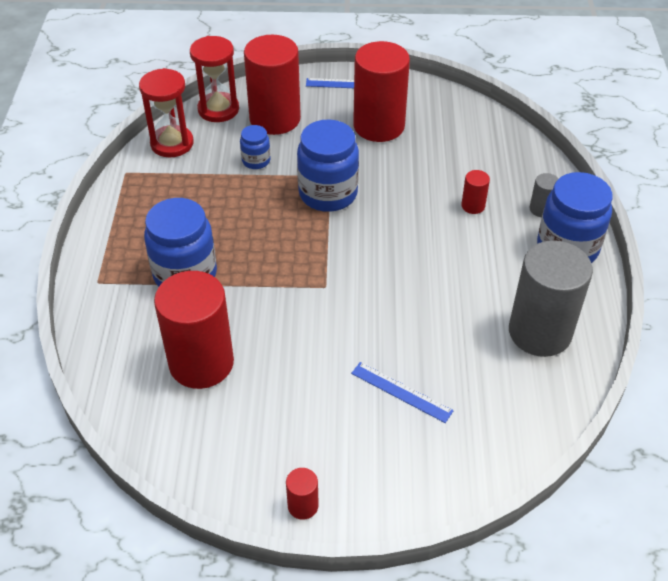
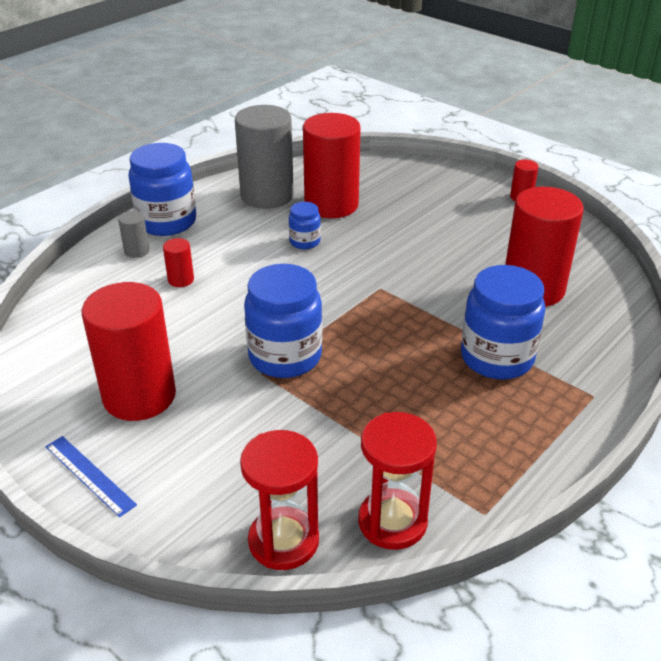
camera: 140 degrees left, 10 degrees down
(256, 161) = (315, 434): blue jar -> blue jar (305, 242)
(275, 119) = (232, 478): red cylinder -> red cylinder (331, 205)
(401, 392) = (399, 211): blue ruler -> none

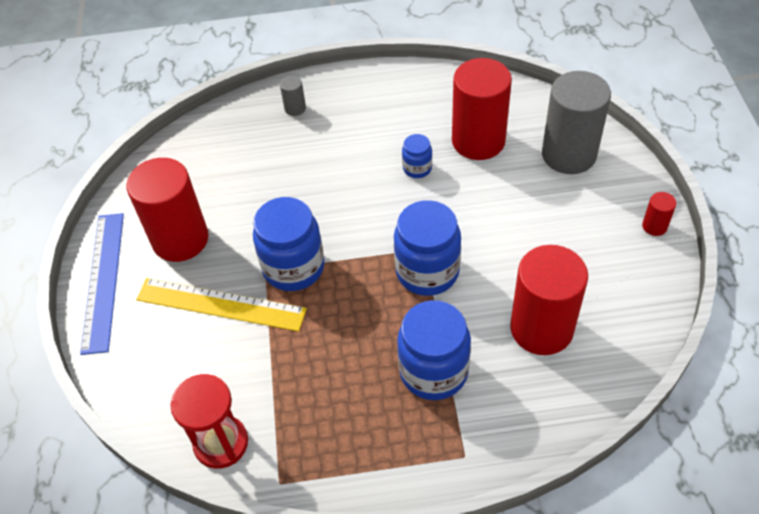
camera: 45 degrees right, 15 degrees up
(89, 475) = (103, 280): blue ruler -> blue ruler, size x1.75
(167, 222) = (341, 90): blue jar -> blue jar (427, 271)
(181, 280) = (297, 154): red cylinder -> none
(249, 421) = (220, 304): none -> yellow ruler
(267, 195) = (439, 103): grey cylinder -> grey cylinder (568, 154)
(283, 541) = (151, 406): red hourglass -> none

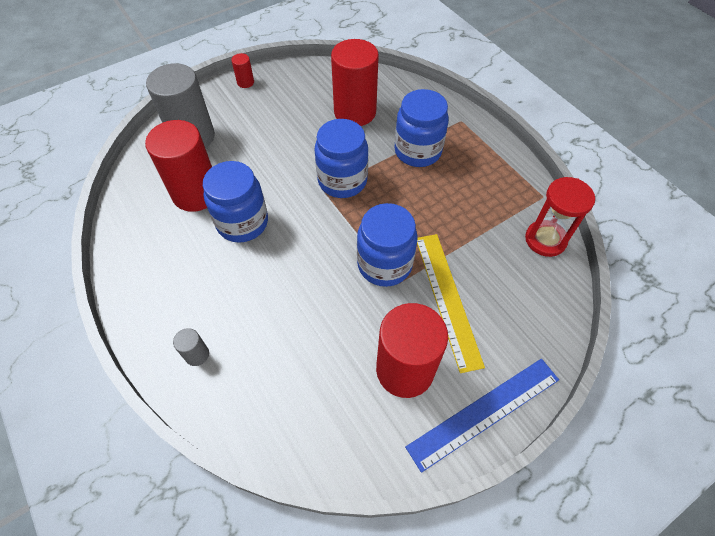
camera: 120 degrees left, 5 degrees up
(417, 168) = (242, 223): blue jar -> blue jar, size x1.99

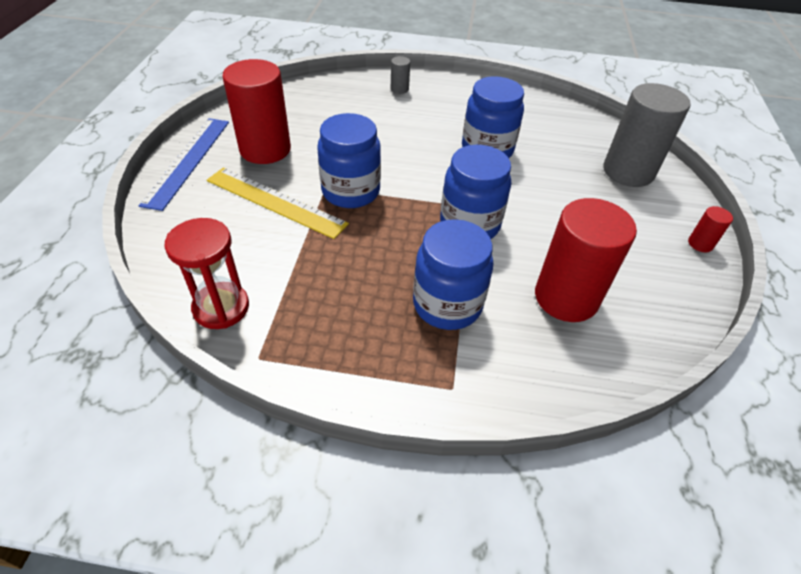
camera: 130 degrees right, 10 degrees down
(196, 193) = (547, 144): red cylinder -> none

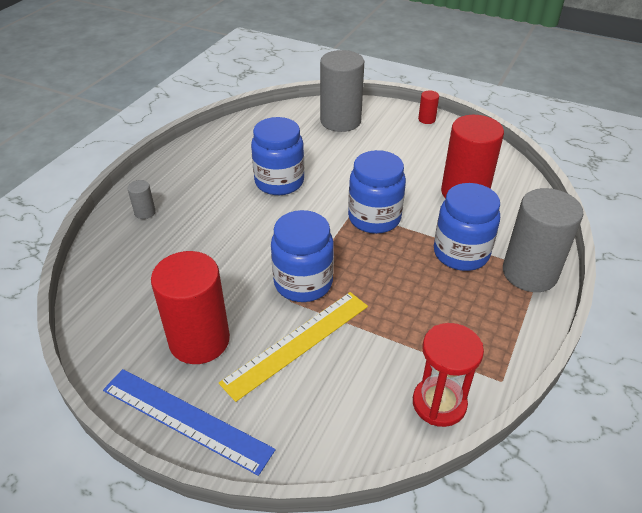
camera: 70 degrees left, 5 degrees down
(442, 377) = (529, 273): none -> grey cylinder

